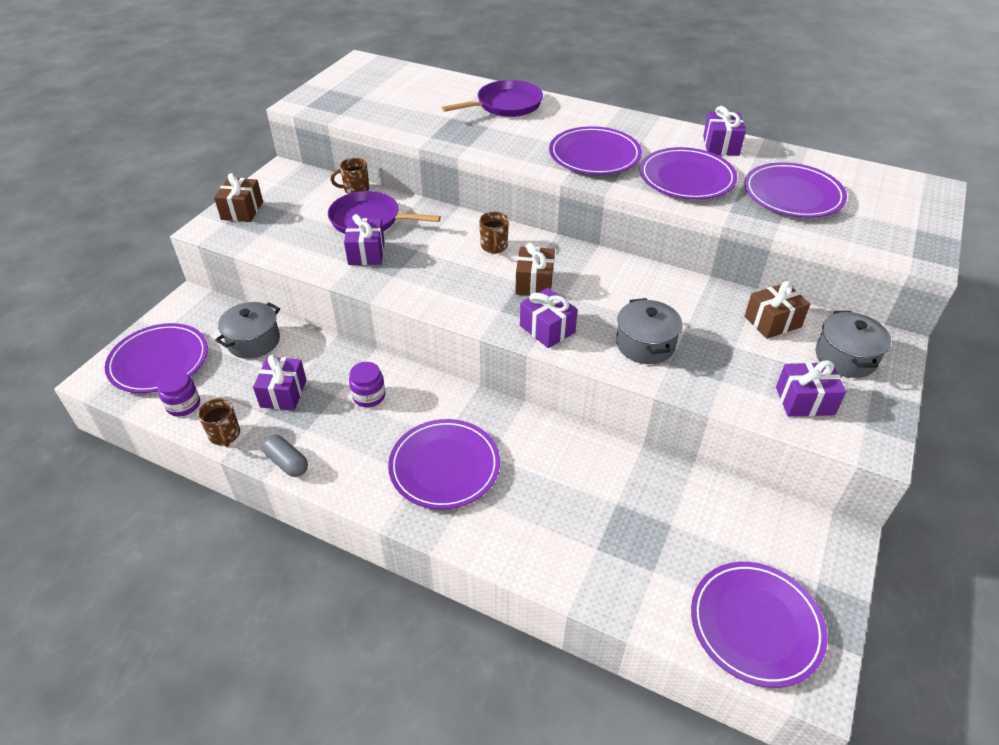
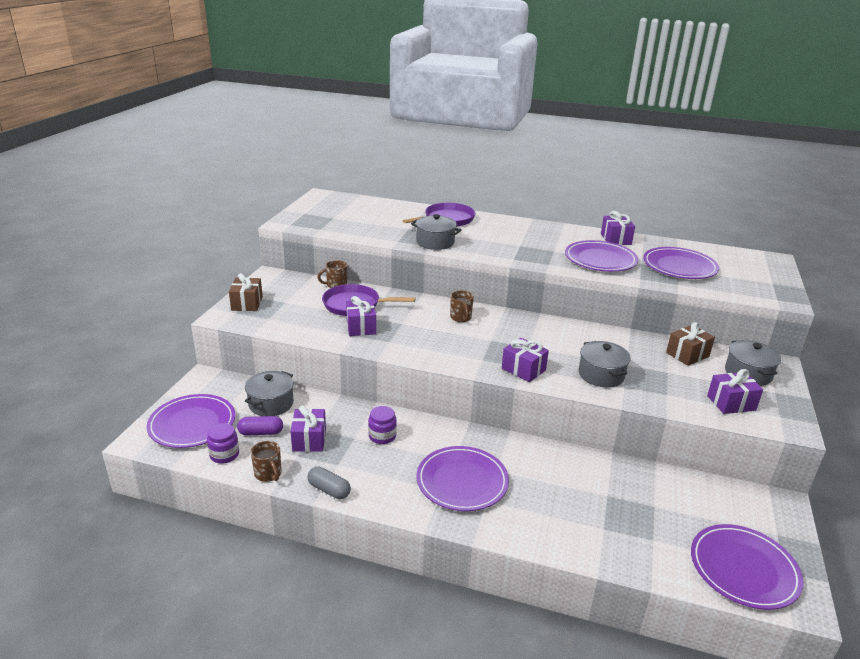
camera: 10 degrees left, 15 degrees down
(231, 379) = (261, 432): none -> purple capsule
(477, 141) = (435, 242): none -> grey pot
(534, 283) = (501, 340): brown gift -> none
(594, 155) = (527, 248): purple plate -> none

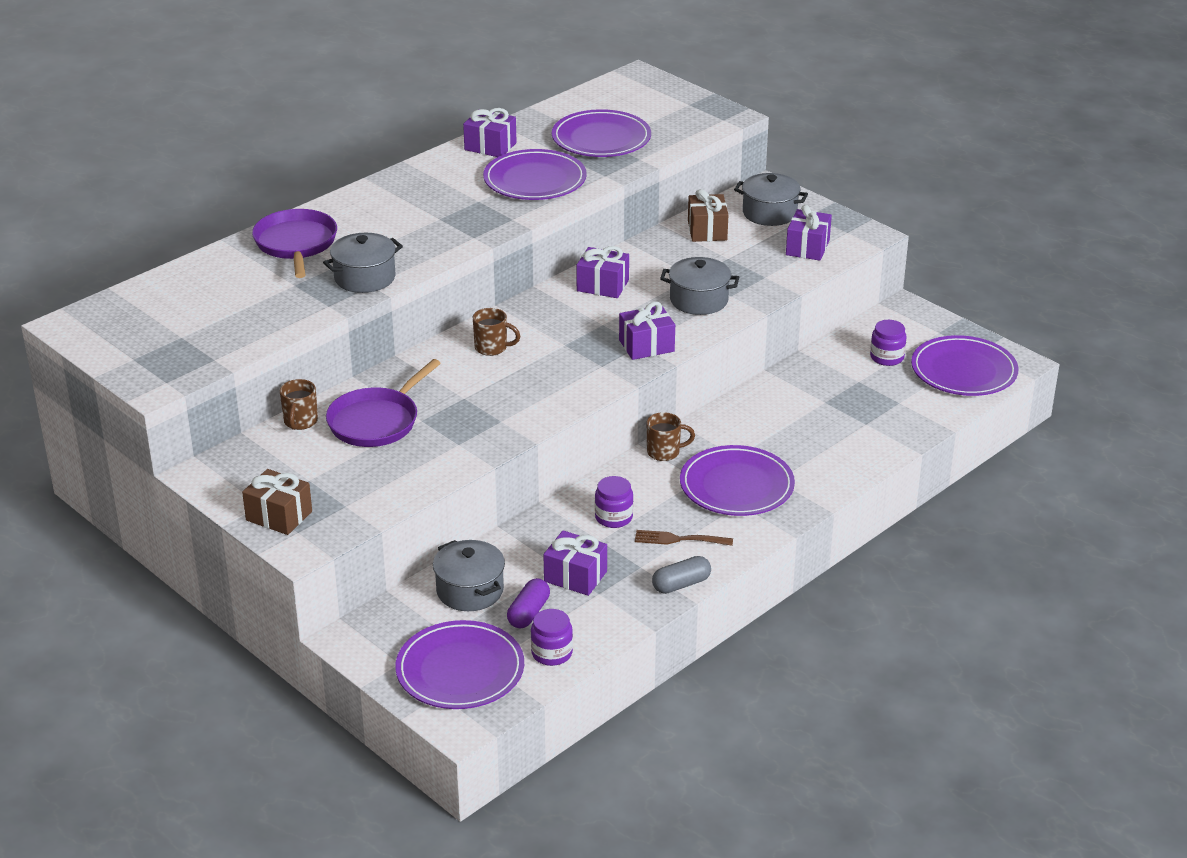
camera: 60 degrees left, 5 degrees up
(268, 474) = (618, 624): brown mug -> brown mug (664, 452)
(361, 327) = (443, 433): purple gift -> purple gift (602, 285)
(379, 473) = (679, 539): none -> brown fork
(704, 513) = (887, 357): none -> purple jar

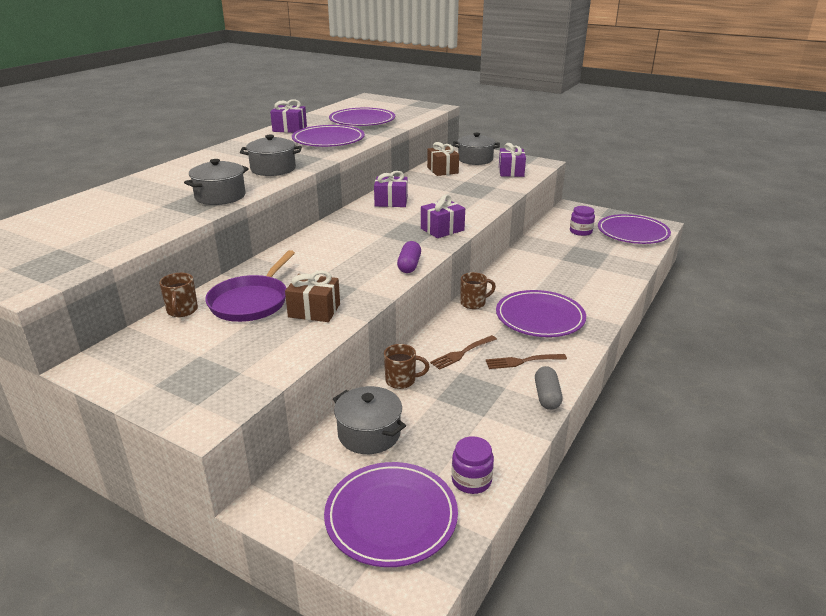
camera: 15 degrees left, 5 degrees down
(279, 516) = (174, 392): brown gift -> brown gift (314, 310)
(296, 244) = (158, 184): purple pan -> none
(492, 348) = (328, 243): brown mug -> brown mug (401, 380)
(528, 613) = (431, 445): purple capsule -> purple capsule (409, 265)
(575, 576) = (456, 405): purple gift -> none
(613, 517) = (462, 353): purple jar -> brown fork
(681, 584) = (547, 396): grey capsule -> grey capsule turned 45 degrees counterclockwise
(699, 300) = (461, 202): grey pot -> grey pot (273, 169)

